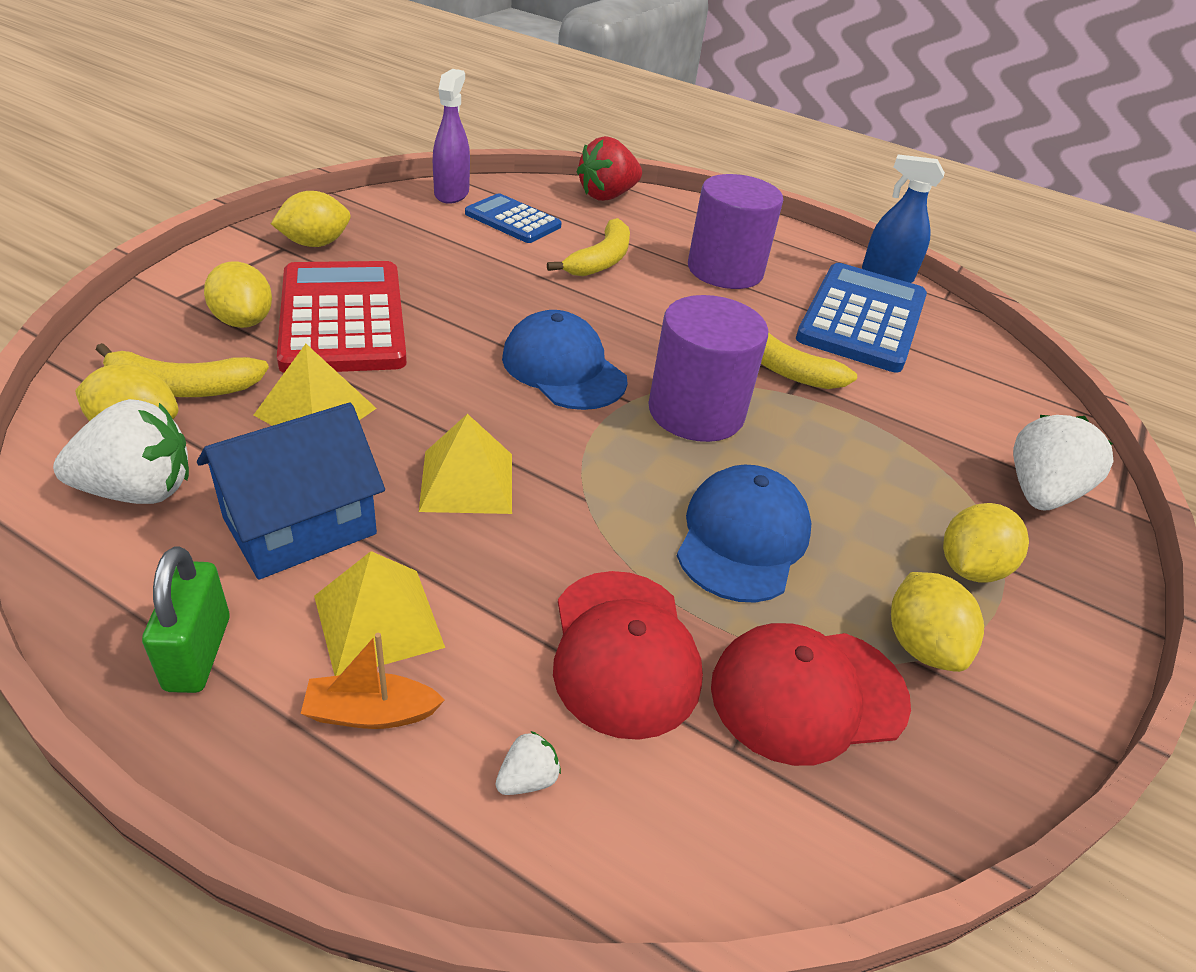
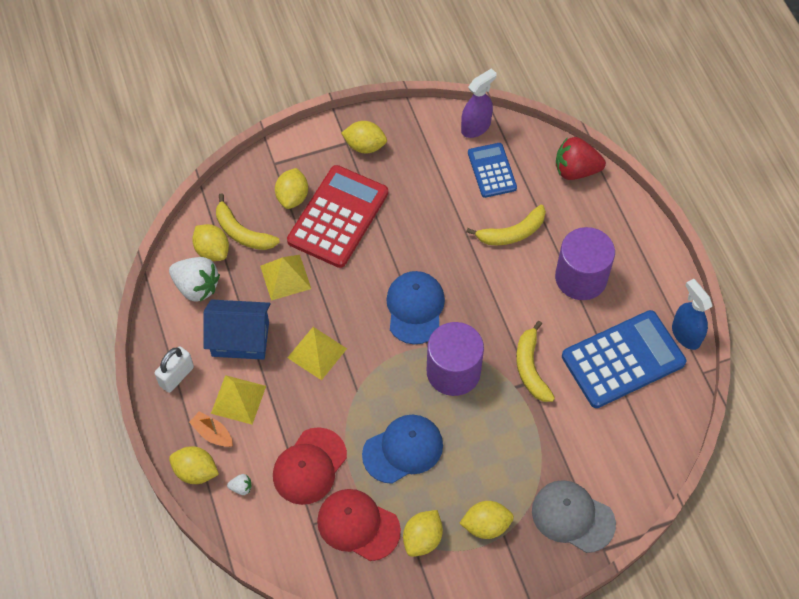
camera: 45 degrees right, 20 degrees up
(198, 653) = (176, 376): green padlock -> white padlock
(392, 815) = (196, 472): none -> yellow lemon
(1039, 493) = (572, 517): white strawberry -> grey cap

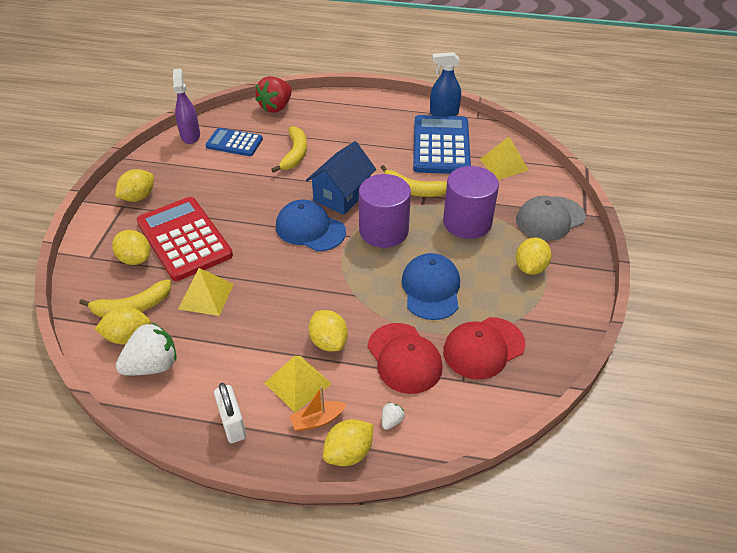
camera: 60 degrees left, 15 degrees down
(240, 339) = (237, 355): blue house -> blue house (342, 195)
(317, 353) = (298, 306): yellow pyramid -> yellow pyramid (503, 164)
(422, 539) = (520, 311): yellow lemon -> yellow lemon (328, 342)
(581, 278) = (361, 138): purple cylinder -> purple cylinder (467, 222)

